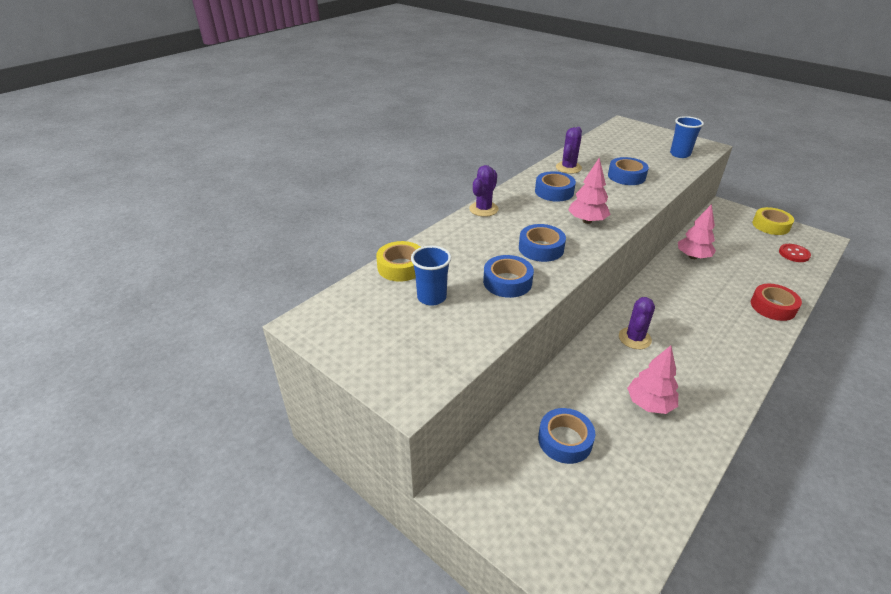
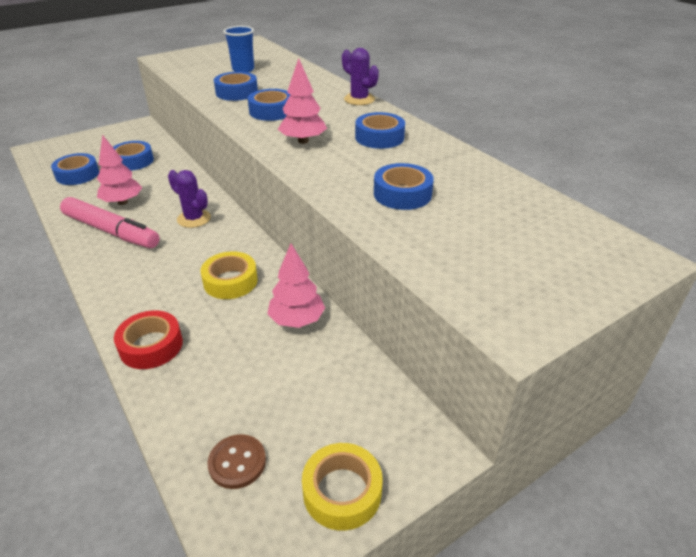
camera: 105 degrees right, 0 degrees up
(401, 267) = (289, 65): yellow tape -> yellow tape (230, 281)
(568, 168) = (443, 159): purple cactus -> none
(630, 485) = (77, 174): none -> blue tape
(680, 154) = (475, 274): blue cup -> none
(697, 387) = (111, 231): none -> pink marker
(794, 254) = (237, 462): red button -> brown button

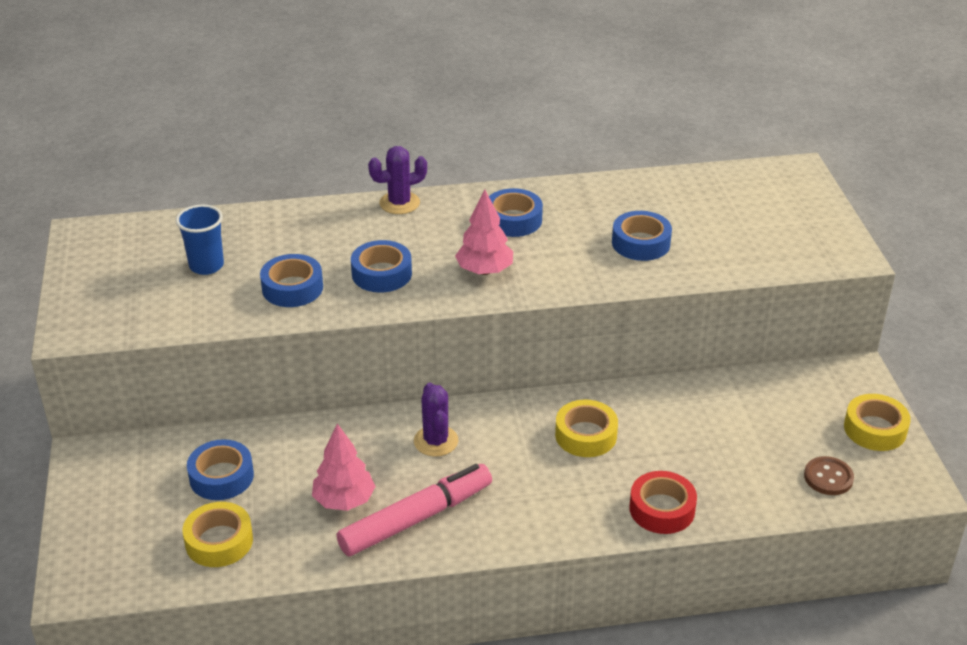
camera: 65 degrees left, 0 degrees up
(77, 174) = (219, 541): blue tape -> yellow tape
(194, 219) = (436, 441): purple cactus -> purple cactus turned 75 degrees counterclockwise
(297, 320) = (674, 404): pink tree -> none

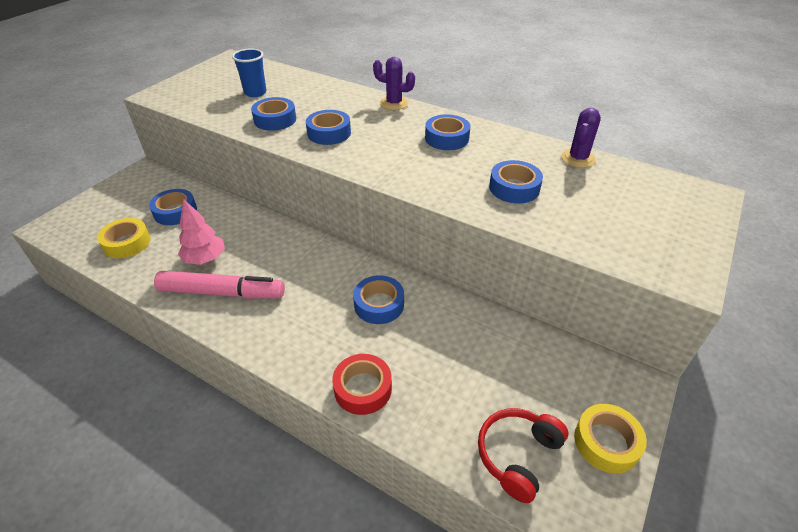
camera: 40 degrees right, 5 degrees up
(436, 441) = (292, 255): purple cactus -> purple cactus (578, 158)
(484, 271) = (387, 158): pink tree -> none
(586, 435) = (379, 304): yellow tape -> blue tape
(828, 477) = (517, 455): brown button -> red headphones

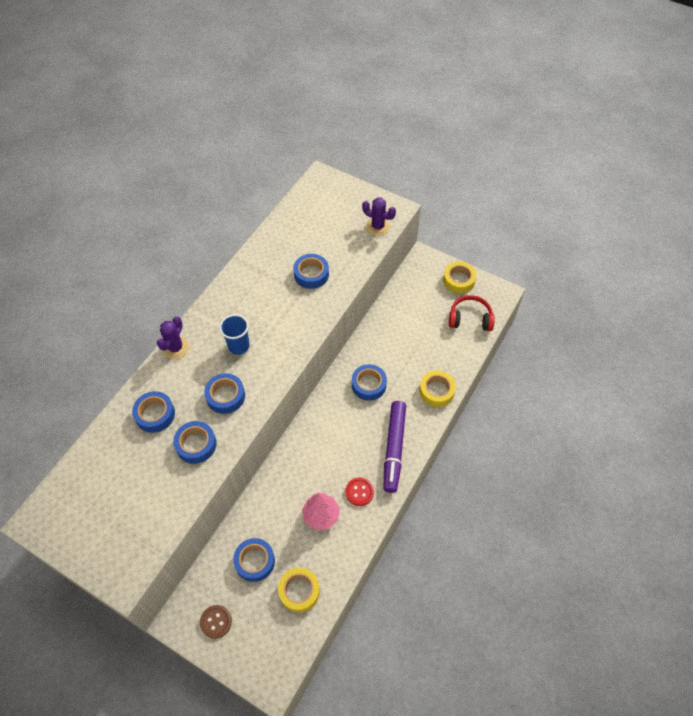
camera: 90 degrees left, 15 degrees up
(129, 191) = (216, 622): none -> brown button
(222, 292) = (359, 492): pink marker -> red button
(255, 92) = (134, 474): blue cup -> blue cup (239, 346)
(274, 329) = (394, 448): none -> purple marker
(363, 388) = (436, 391): red tape -> yellow tape
(446, 138) = (241, 310): blue tape -> blue tape (155, 414)
(517, 455) = (470, 318): red headphones -> red headphones turned 150 degrees clockwise
(578, 158) = (276, 233): purple cactus -> purple cactus (378, 226)

